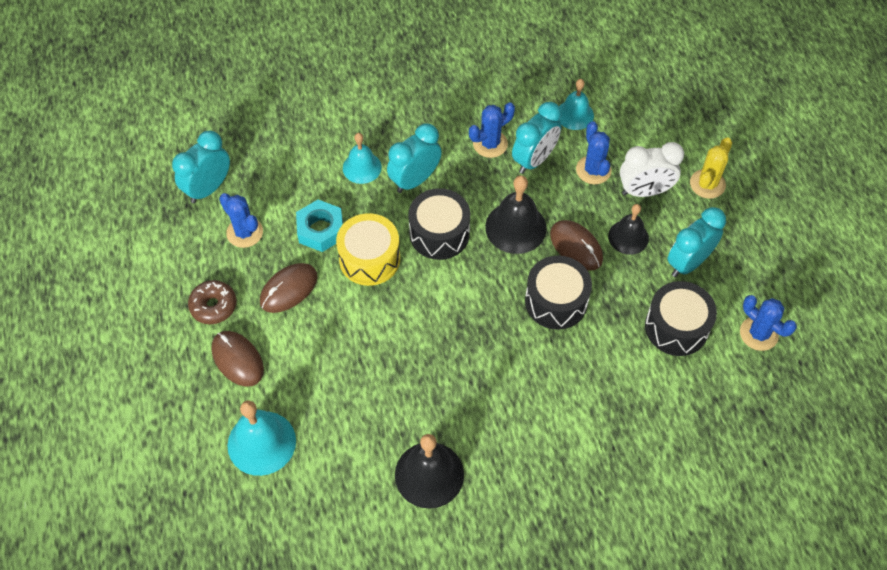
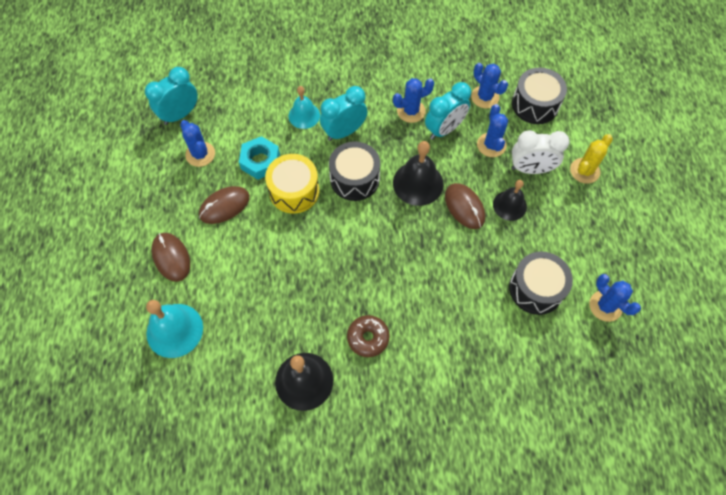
camera: 10 degrees right, 5 degrees up
(213, 306) = (162, 210): brown donut -> brown donut (368, 338)
(556, 301) = (439, 250): black drum -> black drum (535, 104)
(575, 115) = (485, 97): turquoise bell -> blue cactus
(688, 263) = (556, 235): turquoise clock -> none

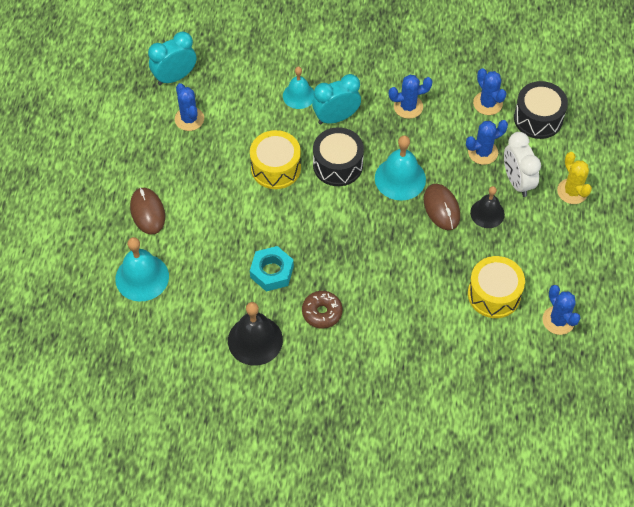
camera: 10 degrees right, 5 degrees down
(224, 206) = (205, 172): brown mouse -> none
(260, 161) = (247, 134): turquoise nut -> turquoise nut (272, 272)
(418, 183) = (400, 178): black bell -> turquoise bell
(444, 129) = (438, 130): turquoise clock -> none
(491, 145) = (483, 152): blue cactus -> blue cactus turned 60 degrees clockwise
(530, 169) = (517, 181): white clock -> white clock turned 60 degrees clockwise
(536, 289) = (494, 294): black drum -> yellow drum
(584, 171) = (572, 191): yellow cactus -> yellow cactus turned 75 degrees counterclockwise

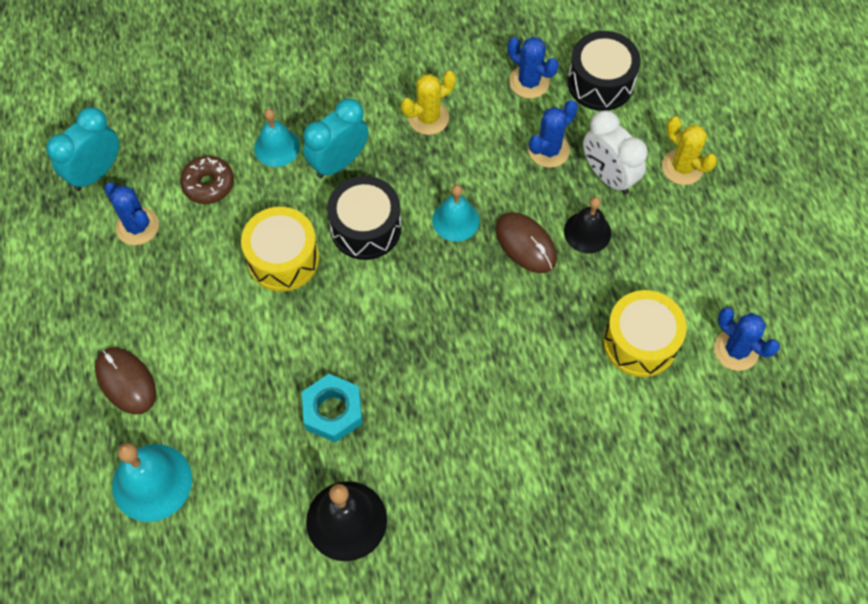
camera: 20 degrees left, 5 degrees up
(322, 312) = (423, 447): brown donut -> brown donut (208, 184)
(400, 178) = (455, 220): turquoise bell -> turquoise bell, size x0.66
(408, 107) = (428, 118): blue cactus -> yellow cactus

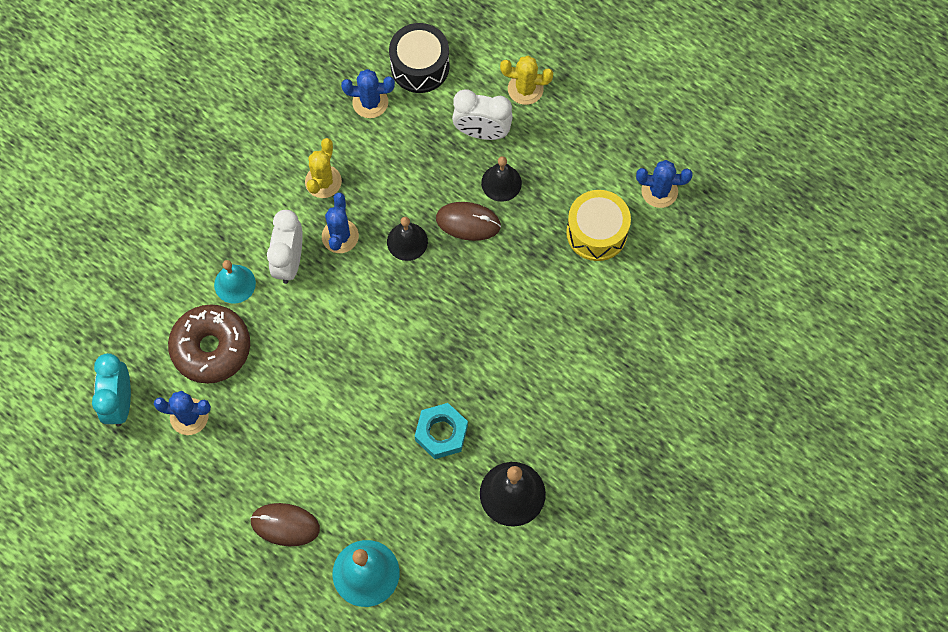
camera: 40 degrees left, 5 degrees up
(208, 184) = (211, 348): brown donut -> brown donut, size x1.70
(283, 259) = (314, 359): yellow drum -> none
(339, 162) = (289, 261): turquoise clock -> white clock
(366, 228) = (351, 294): black drum -> none
(455, 220) = (407, 241): turquoise bell -> black bell
(549, 150) = (426, 143): blue cactus -> blue cactus (340, 236)

